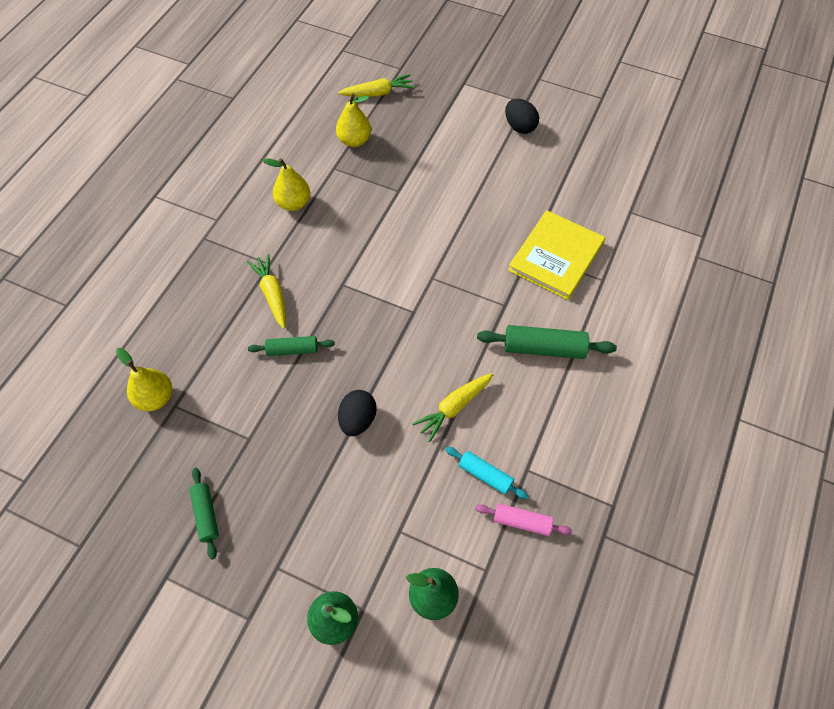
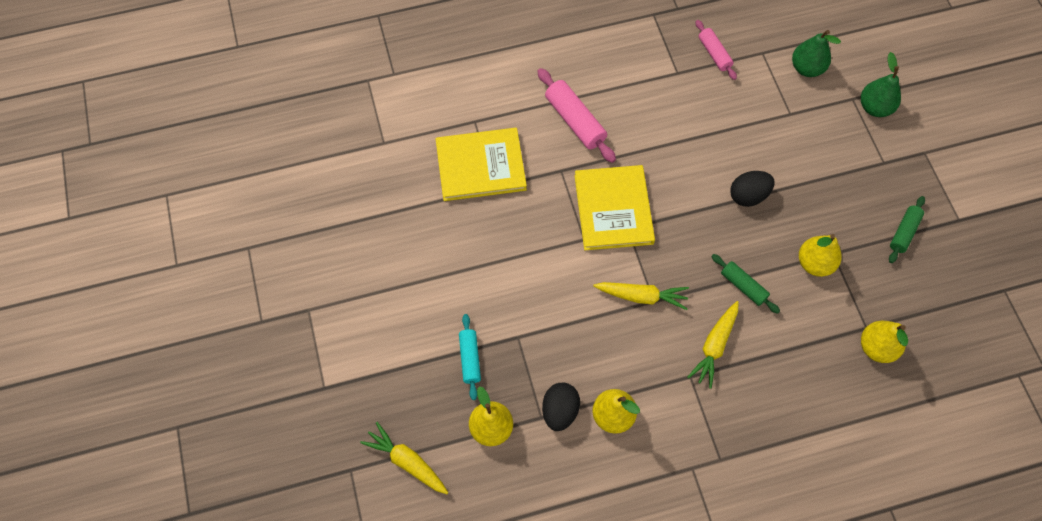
camera: 130 degrees left, 5 degrees up
(256, 416) = (814, 263): none -> yellow pear
(438, 314) = (613, 209): none -> yellow book
(454, 407) = (677, 144): yellow carrot -> yellow carrot (641, 296)
(485, 475) = (705, 93): turquoise rolling pin -> turquoise rolling pin (470, 359)
(519, 127) = (348, 292): black egg -> black egg (560, 411)
(544, 348) = (575, 121): green rolling pin -> pink rolling pin

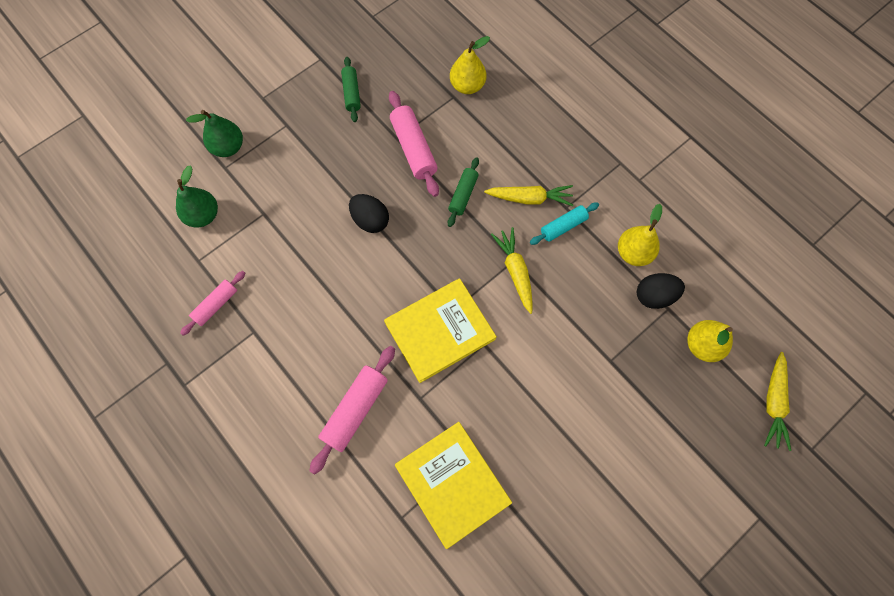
camera: 115 degrees left, 5 degrees up
(470, 359) = (654, 394): turquoise rolling pin -> turquoise rolling pin (563, 226)
(814, 263) = (413, 149): yellow pear -> pink rolling pin
(904, 232) = (351, 93): green rolling pin -> green rolling pin turned 75 degrees clockwise

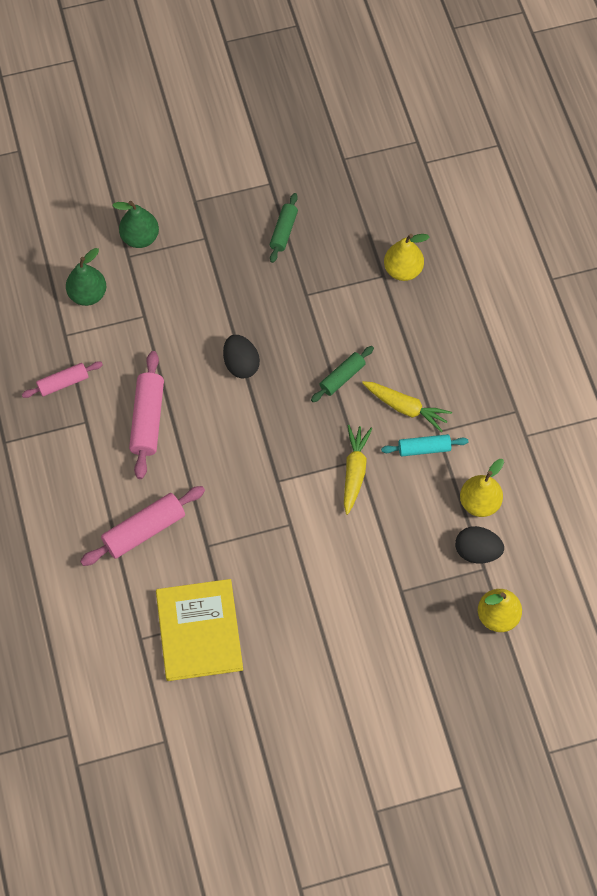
camera: 25 degrees right, 5 degrees down
(413, 149) = (317, 312): pink rolling pin -> pink rolling pin (148, 419)
(440, 331) = (255, 494): yellow book -> none
(773, 403) = (536, 696): yellow carrot -> none

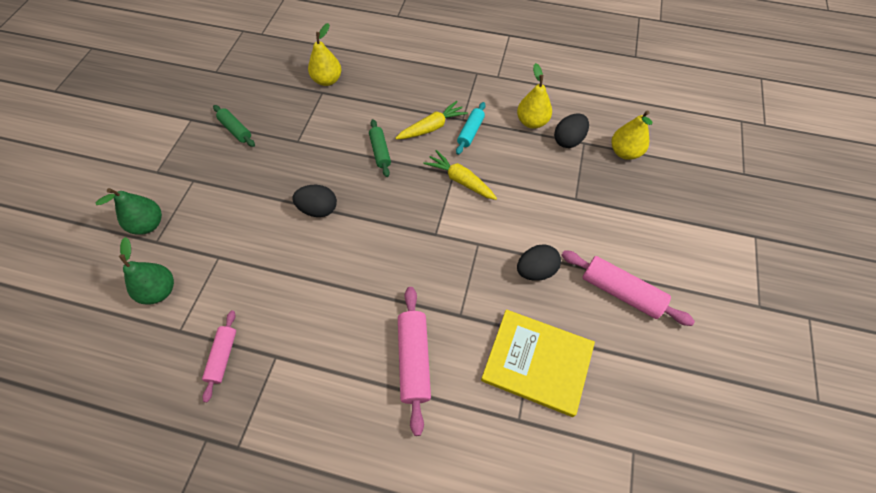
camera: 60 degrees left, 5 degrees down
(148, 419) = (313, 302): pink rolling pin -> pink rolling pin (621, 292)
(292, 589) = (535, 270): none -> black egg

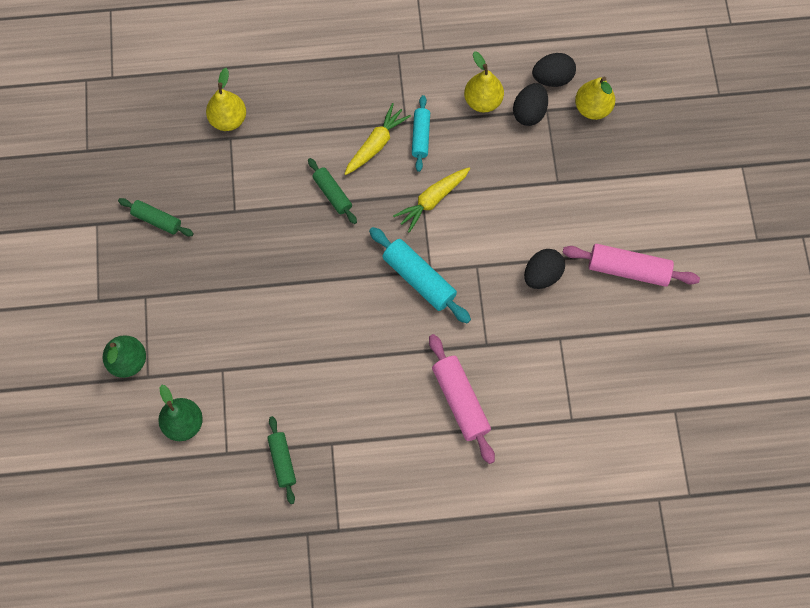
camera: 20 degrees left, 10 degrees up
(223, 357) = (282, 461): pink rolling pin -> green rolling pin
(318, 209) = (298, 284): black egg -> black egg (552, 78)
(422, 238) = (419, 279): none -> turquoise rolling pin
(460, 180) = (432, 200): yellow carrot -> yellow carrot turned 60 degrees counterclockwise
(537, 362) = (571, 364): yellow book -> none

